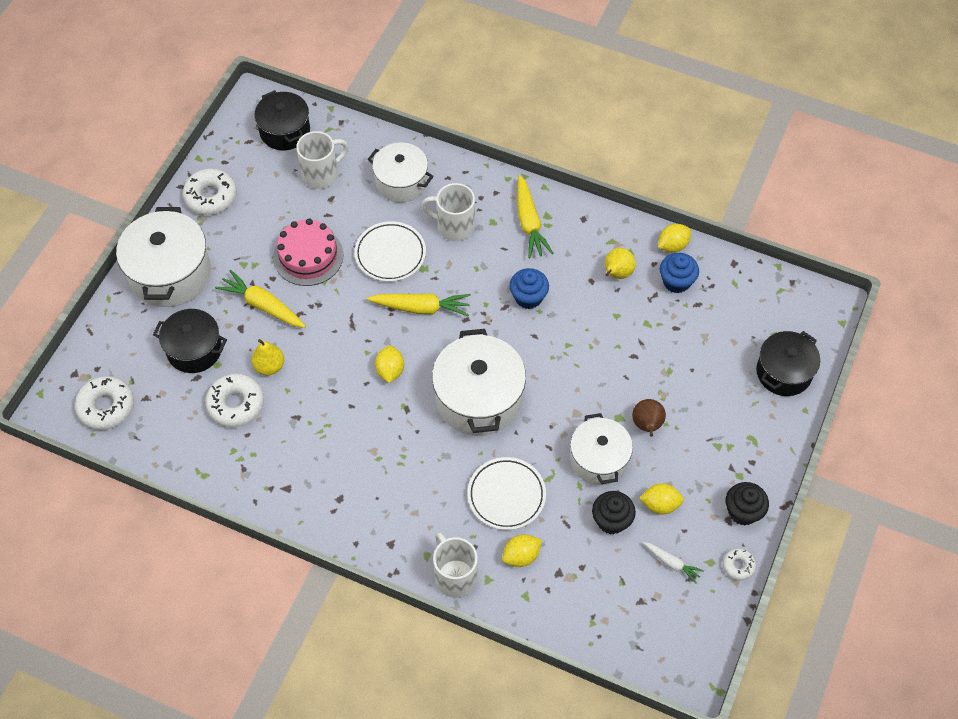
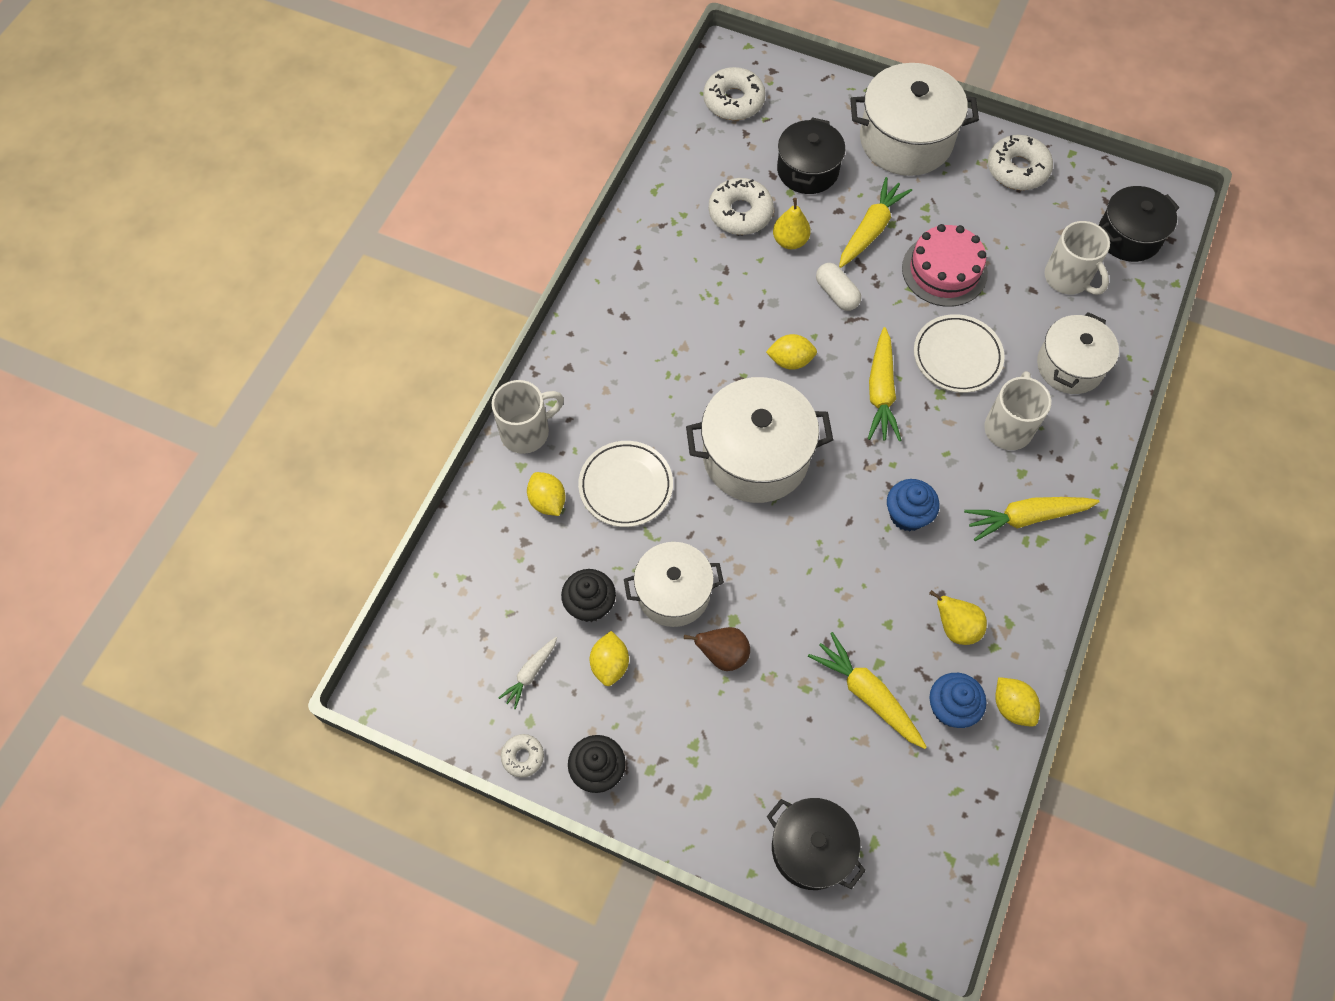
camera: 90 degrees right, 5 degrees up
(326, 334) = (836, 294): none -> white capsule
(670, 332) = (867, 694): none -> yellow carrot

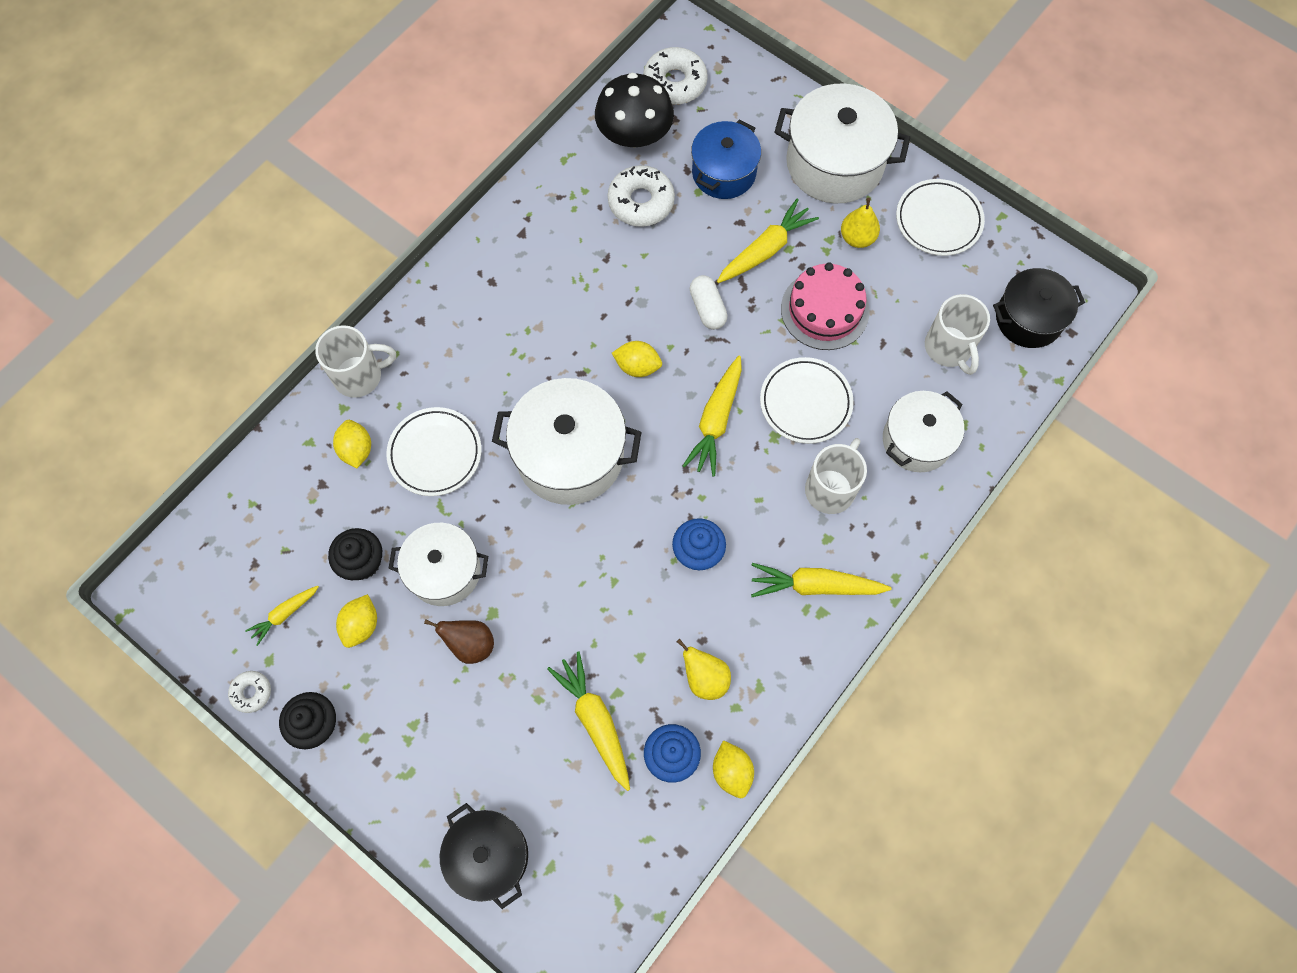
camera: 15 degrees right, 5 degrees up
(530, 674) = (284, 614): white carrot -> yellow carrot
(712, 154) = (634, 134): none -> black mushroom
(790, 241) = (680, 242): yellow pear -> yellow pear (857, 238)
(807, 170) = (724, 172): black pot -> blue pot
(1017, 169) = (938, 220): white donut -> white plate

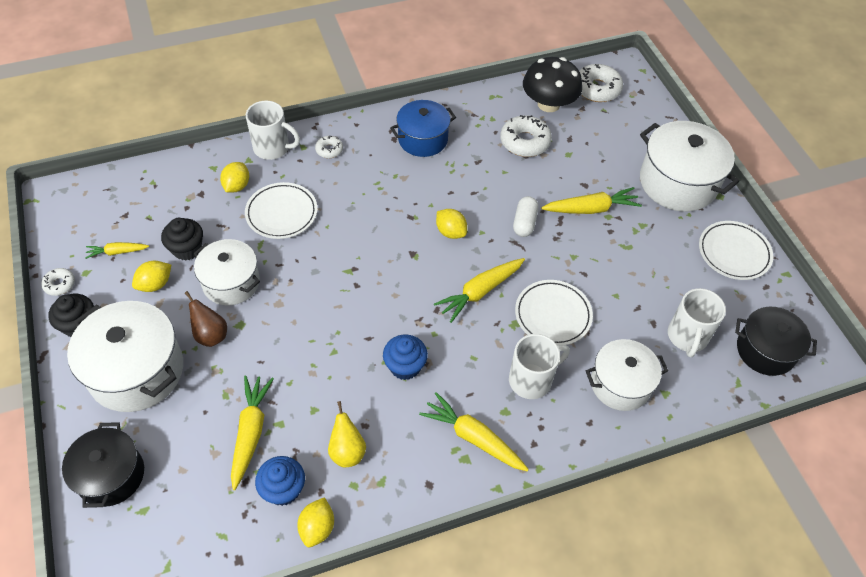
camera: 30 degrees right, 15 degrees down
(428, 340) = (329, 150): none -> white donut
(570, 455) = (365, 260): white pot -> white pot (136, 371)
(724, 172) = (594, 152): blue pot -> blue pot (423, 139)
(825, 310) = (608, 265): pink cake -> none
(857, 238) = (663, 234): yellow pear -> none

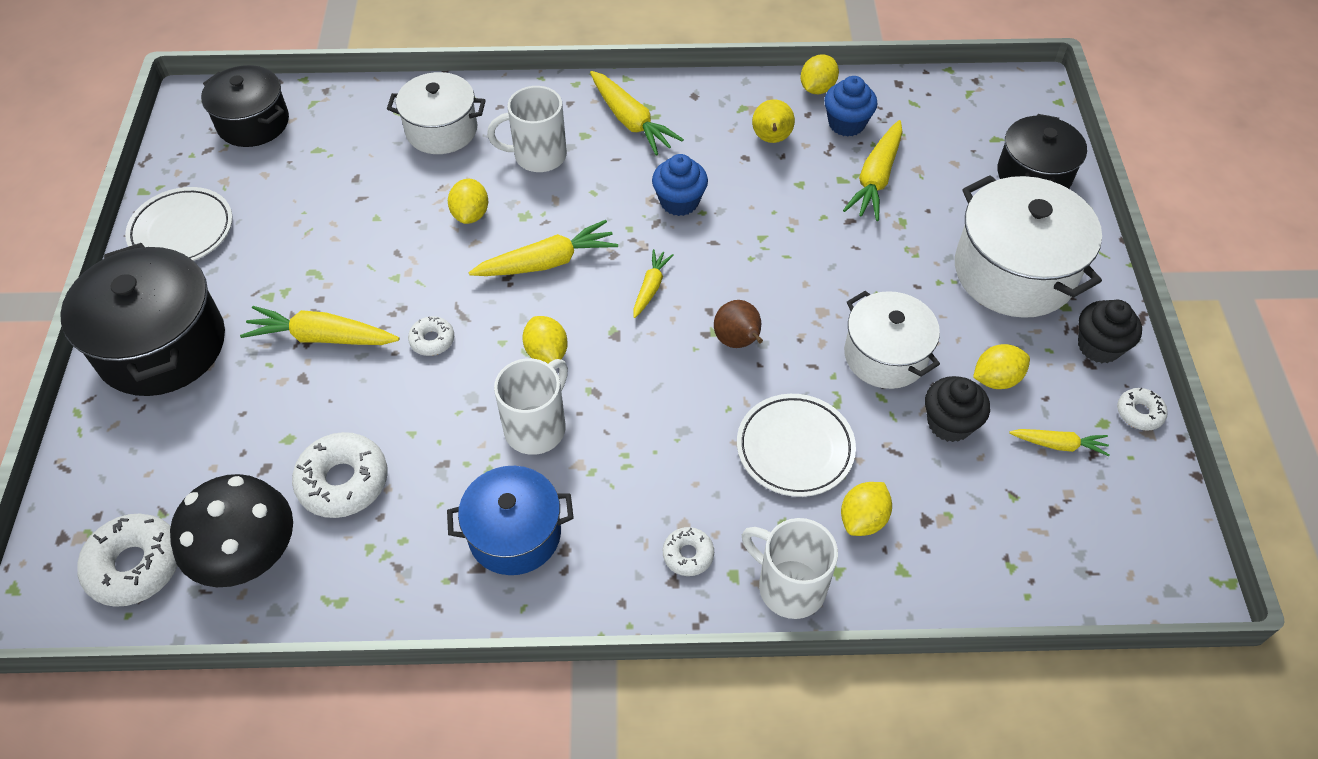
camera: 160 degrees left, 0 degrees up
(211, 335) = (917, 292): brown pear -> brown pear (738, 341)
(401, 291) = (651, 287): none -> yellow carrot
(524, 223) = (432, 340): white capsule -> white donut
(552, 315) = (470, 214): white plate -> yellow lemon
(678, 182) = (162, 345): white pot -> black pot
(687, 337) = (329, 155): white mug -> white mug (537, 427)

